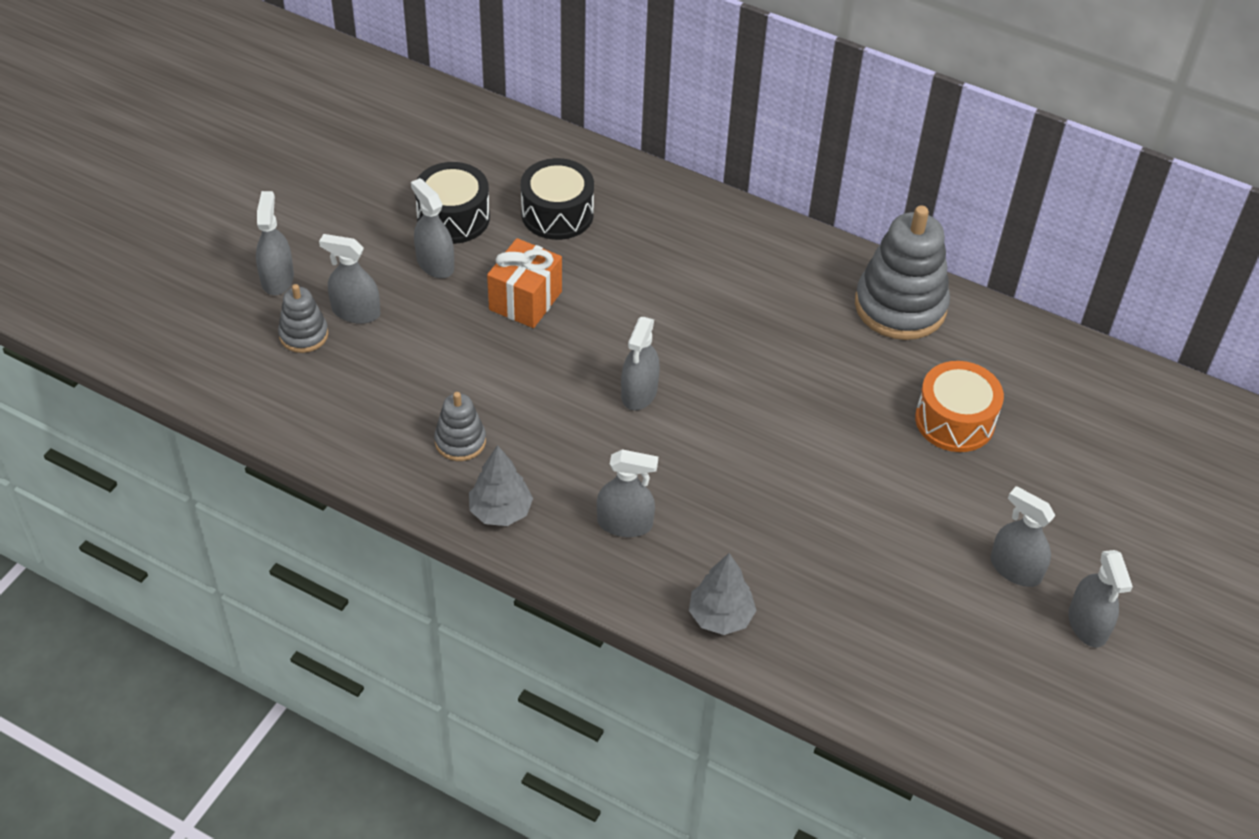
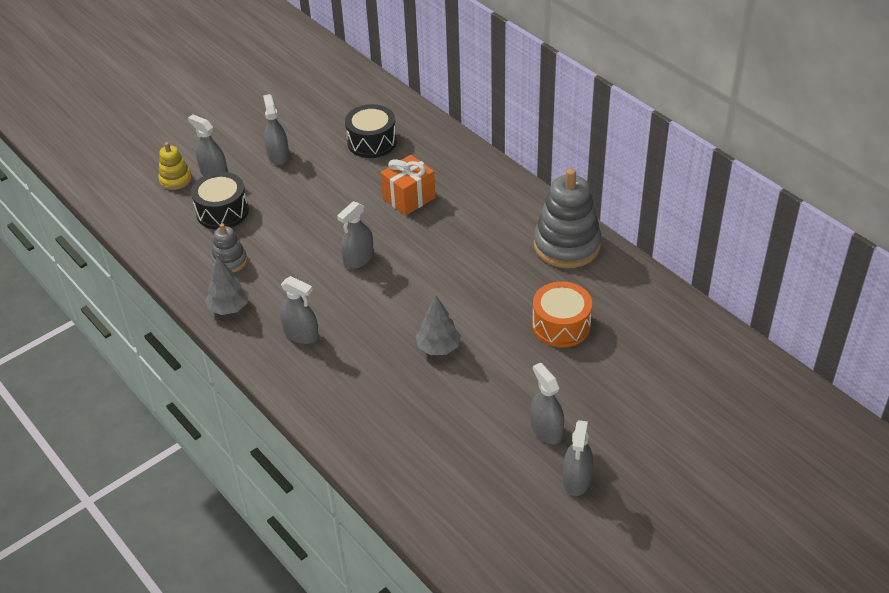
camera: 25 degrees right, 5 degrees down
(277, 279) = (180, 145): grey spray bottle -> none
(304, 335) = (175, 179): grey stacking toy -> yellow stacking toy
(453, 217) = (306, 131): black drum -> black drum (222, 211)
(525, 300) = (320, 189): orange gift -> orange gift (409, 198)
(721, 616) = (328, 406): grey tree -> grey tree (438, 347)

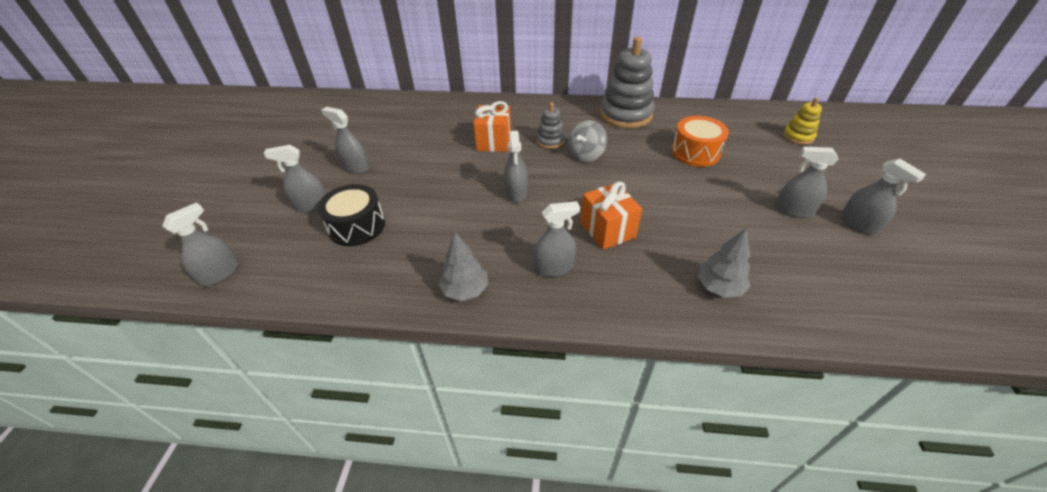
camera: 45 degrees left, 0 degrees up
(114, 193) = (220, 273): none -> grey spray bottle
(175, 179) = (277, 229): yellow stacking toy -> yellow stacking toy (798, 137)
(230, 261) = (415, 256): grey stacking toy -> grey stacking toy (550, 141)
(372, 142) = (419, 126): black drum -> none
(377, 336) = (607, 230): none -> orange gift
(438, 347) = (656, 209): grey tree -> grey tree (719, 287)
(462, 262) = (585, 155): none -> grey spinning top

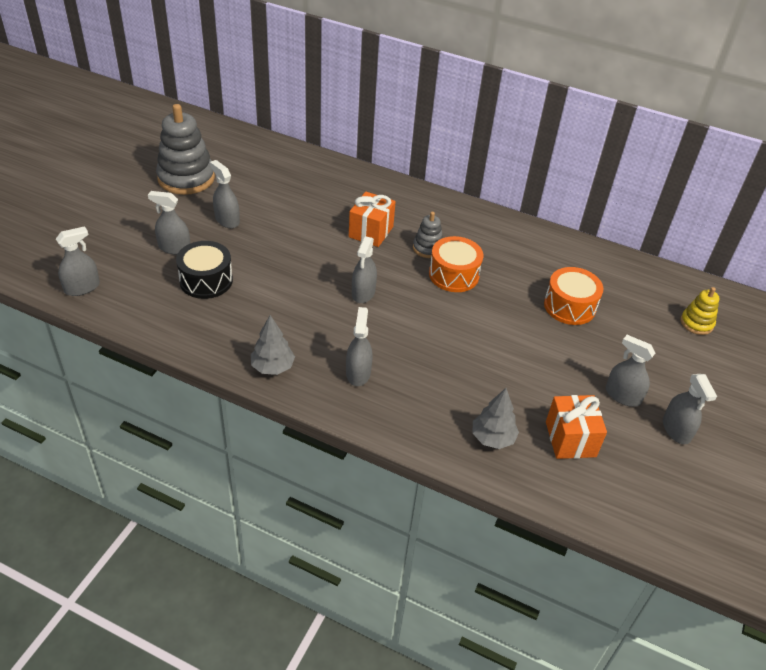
camera: 15 degrees right, 0 degrees up
(554, 267) = (358, 373): grey spray bottle -> grey spray bottle turned 90 degrees counterclockwise
(585, 155) = (454, 275): grey spinning top -> orange drum
(607, 230) = (427, 356): orange gift -> orange gift (570, 439)
(626, 115) = (526, 241): grey stacking toy -> grey stacking toy (186, 178)

